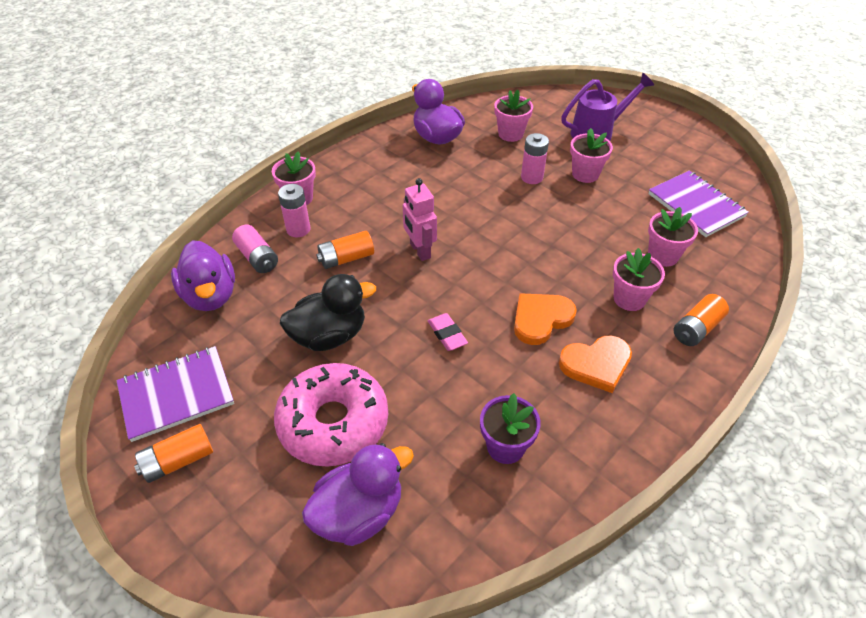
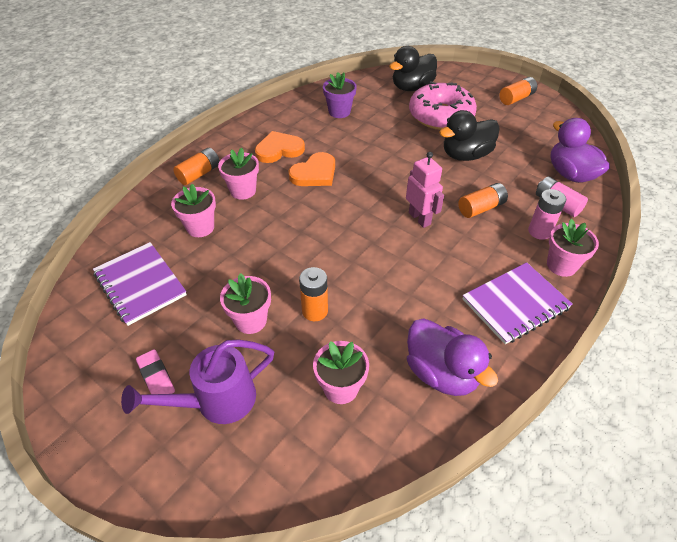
camera: 175 degrees right, 0 degrees up
(176, 394) = (542, 122): purple notebook -> purple notebook (515, 304)
(359, 513) = (412, 87): purple duck -> black duck
(447, 334) = (383, 160): pink eraser -> pink eraser (156, 377)
(531, 177) = (315, 311): pink battery -> orange battery

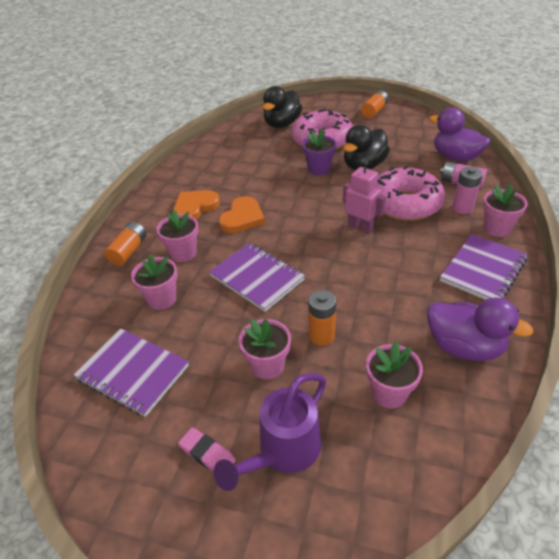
camera: 20 degrees left, 5 degrees down
(292, 236) = (257, 278): none -> purple notebook
(339, 112) = (230, 160): purple flower pot -> purple flower pot (319, 169)
(481, 208) = (405, 203): orange battery -> pink donut

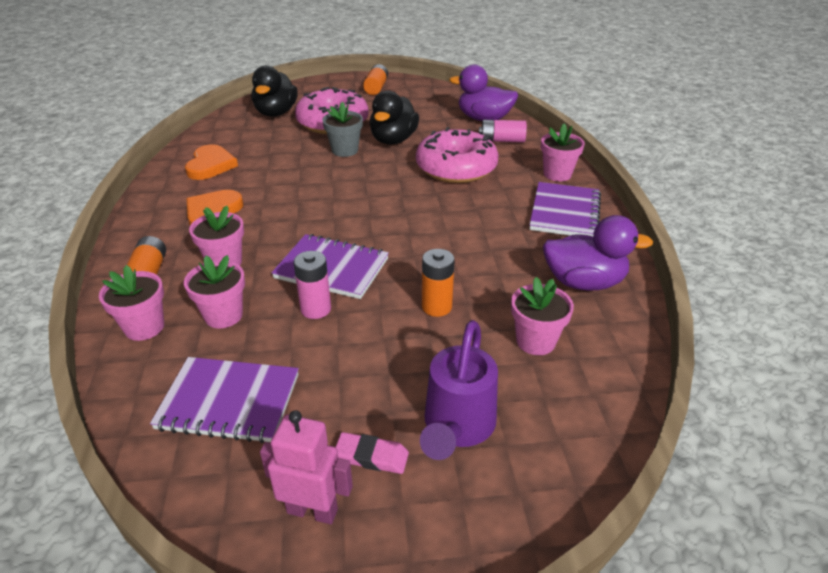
camera: 25 degrees left, 5 degrees down
(242, 218) = (280, 213): orange heart -> orange heart (210, 165)
(267, 365) = (393, 350): pink flower pot -> pink flower pot (144, 327)
(319, 169) = (345, 150): purple flower pot -> grey flower pot
(360, 227) = (422, 198): pink robot -> pink robot (312, 511)
(462, 208) = (515, 162): pink battery -> pink battery (316, 309)

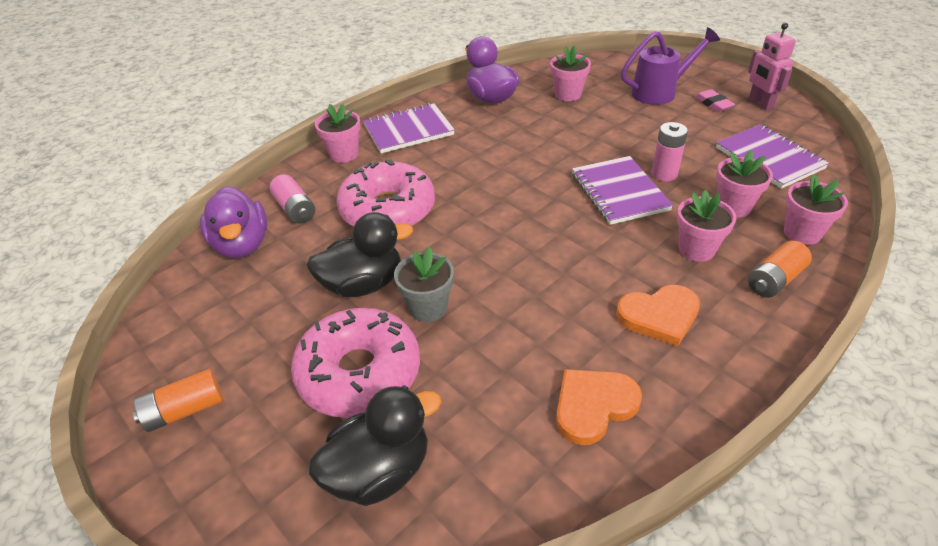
camera: 125 degrees left, 5 degrees up
(436, 307) = (589, 133): orange battery -> none

